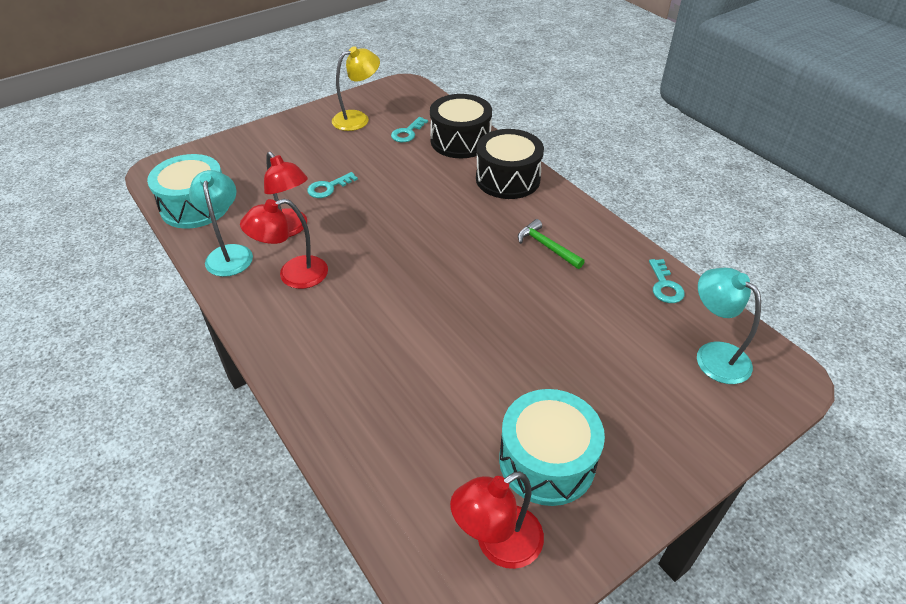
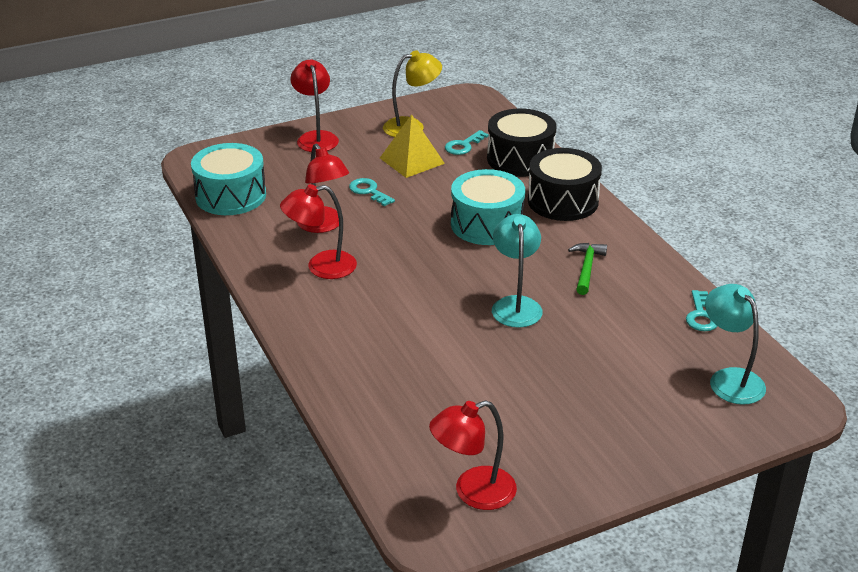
camera: 10 degrees right, 10 degrees down
(229, 253) = (260, 241): turquoise lamp -> turquoise lamp (515, 305)
(271, 138) = (316, 137): none -> red lamp
(328, 187) = (369, 191): turquoise key -> turquoise key turned 75 degrees clockwise
(363, 152) = (412, 160): none -> yellow pyramid
(546, 246) = (586, 268): green hammer -> green hammer turned 45 degrees clockwise
(547, 461) = (535, 440): turquoise drum -> turquoise drum (487, 224)

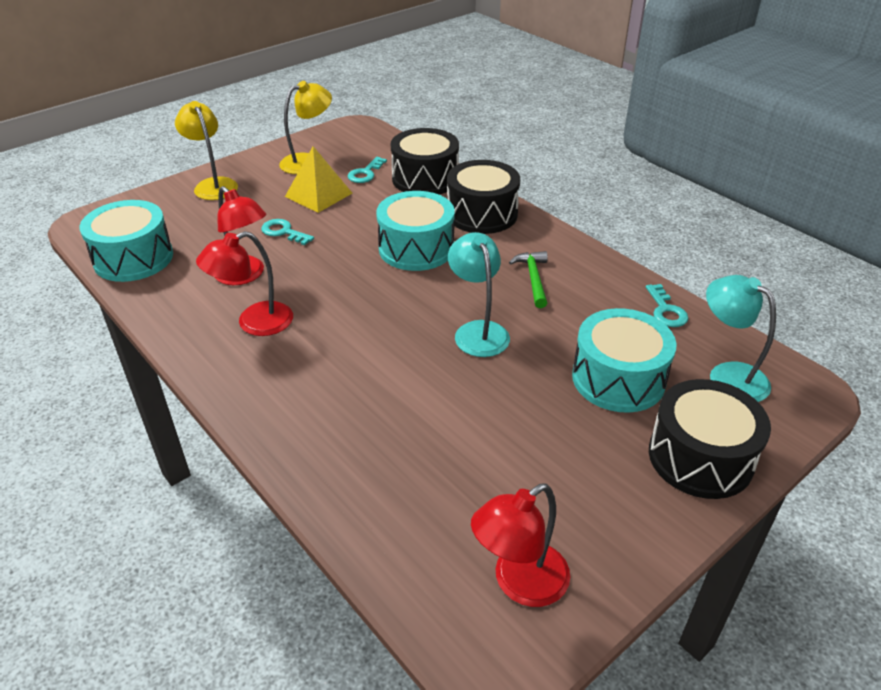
camera: 15 degrees left, 5 degrees up
(316, 137) = (213, 185): red lamp -> yellow lamp
(626, 364) = (618, 379): none -> turquoise drum
(668, 436) = (700, 457): none -> black drum

